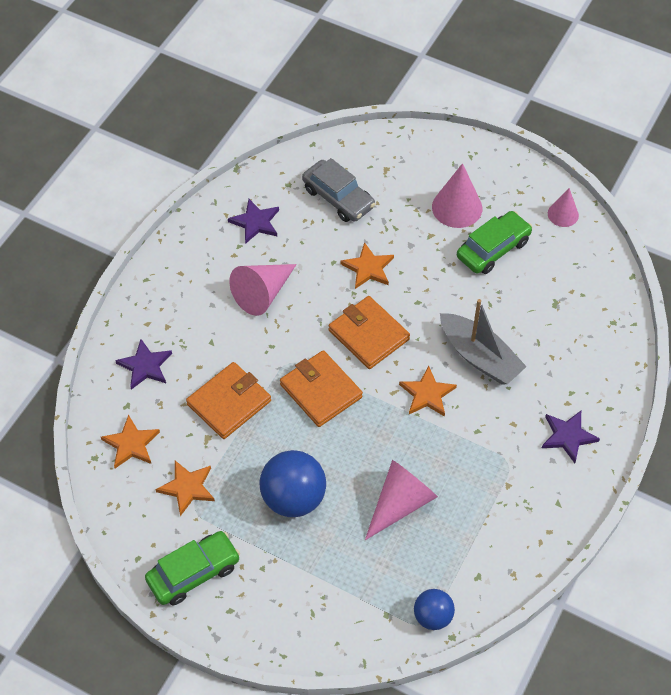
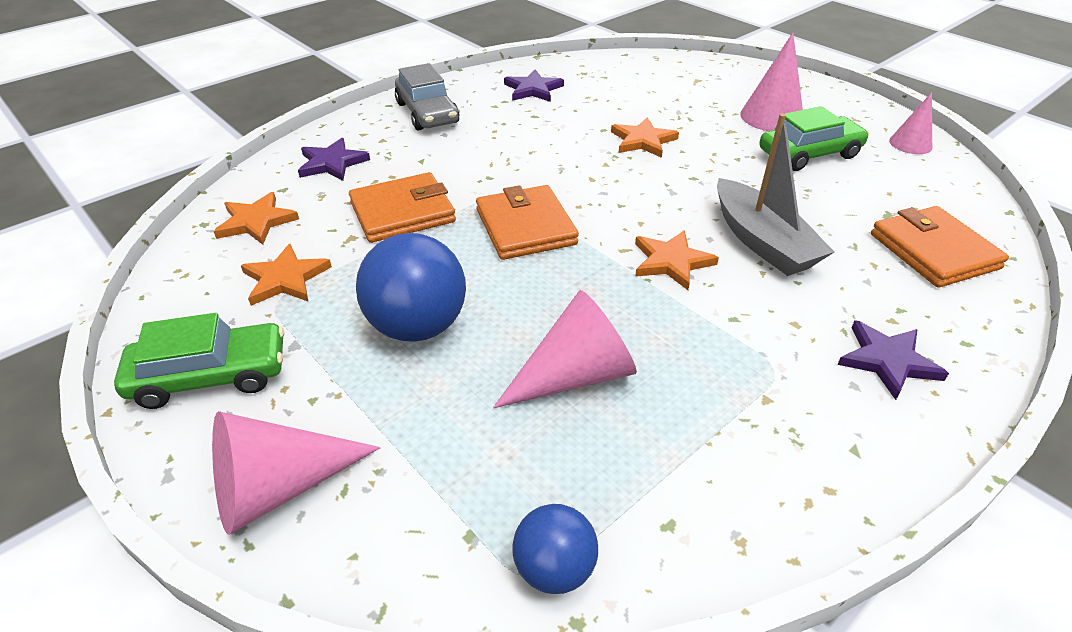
camera: 20 degrees right, 15 degrees down
(262, 294) = (506, 137): pink cone -> pink cone (278, 488)
(338, 198) = (634, 89): grey car -> grey car (427, 113)
(368, 335) = (616, 192): orange wallet -> orange wallet (933, 251)

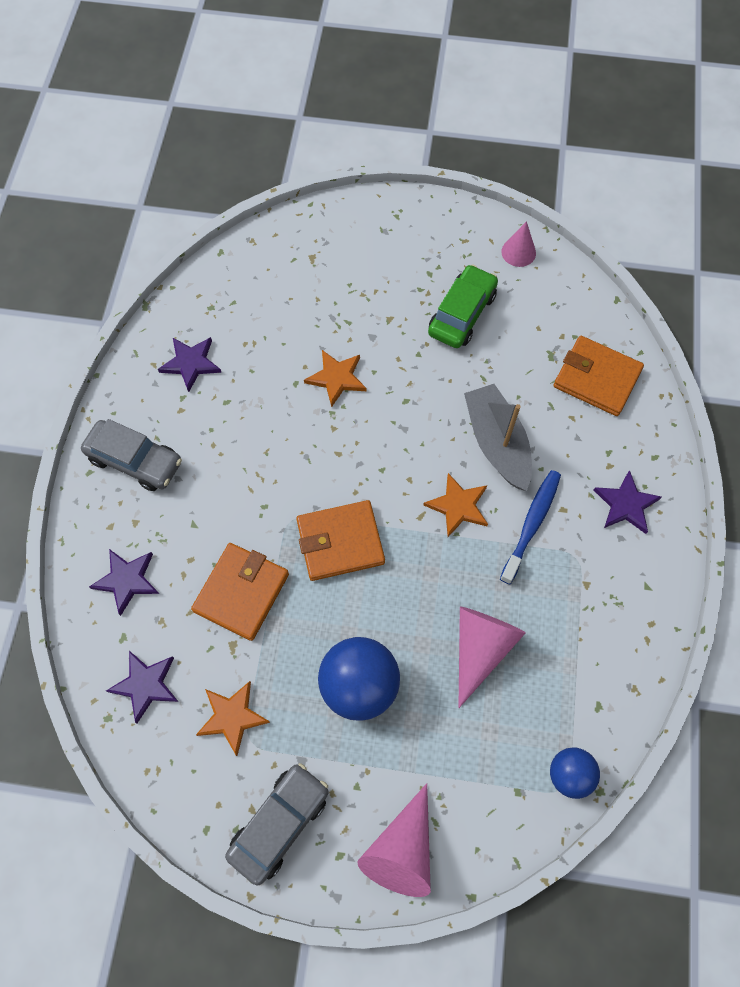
camera: 40 degrees left, 25 degrees up
(210, 376) = (279, 823): green car -> grey car
(256, 222) = (145, 685): orange star -> purple star
(525, 227) = (340, 542): orange wallet -> orange wallet turned 45 degrees counterclockwise
(743, 315) = (531, 524): none -> blue toothbrush
(762, 242) = (497, 443): grey boat -> grey boat turned 135 degrees counterclockwise
(772, 117) = (405, 278): pink cone -> none

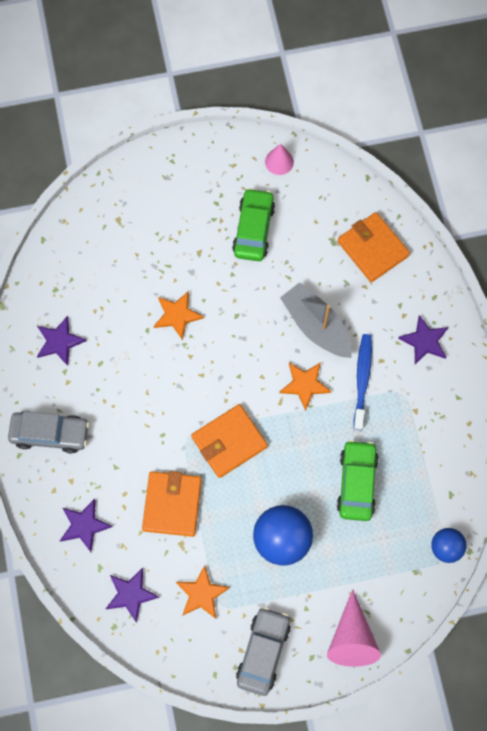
camera: 20 degrees left, 5 degrees up
(480, 648) = (356, 483): pink cone -> green car
(596, 378) = (373, 248): orange wallet -> orange wallet turned 45 degrees clockwise

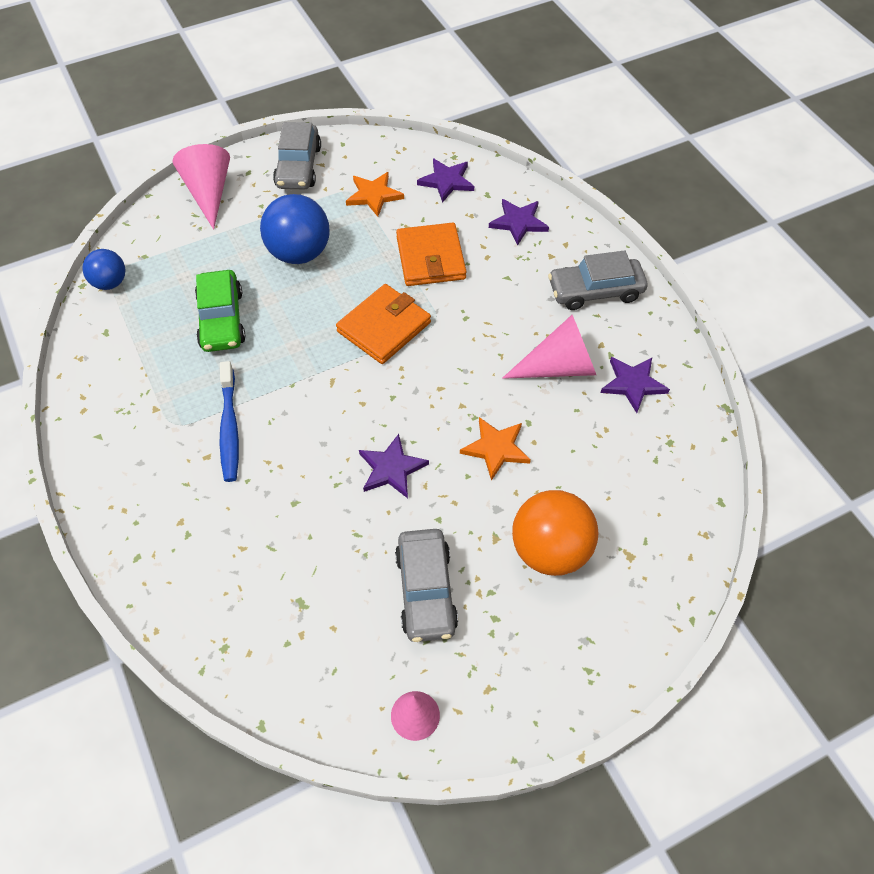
camera: 165 degrees right, 15 degrees down
(107, 370) = (559, 367): none -> pink cone
(167, 235) = (550, 550): none -> orange ball
(253, 229) = (426, 591): green car -> grey car
(305, 384) = (304, 406): orange star -> none
(316, 326) = (303, 478): grey boat -> none
(373, 248) = (237, 607): orange wallet -> none
(424, 341) = (148, 494): purple star -> purple star (391, 469)

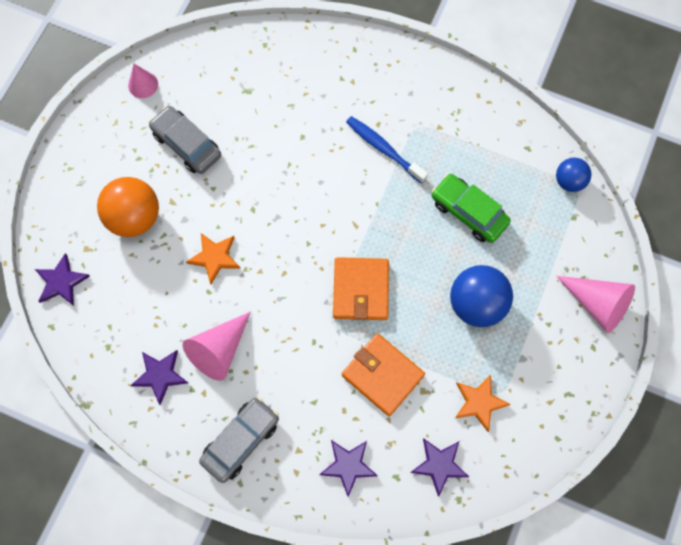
camera: 140 degrees right, 15 degrees up
(298, 166) = (563, 384): grey car -> none
(391, 469) = (266, 197): purple star -> purple star (61, 282)

